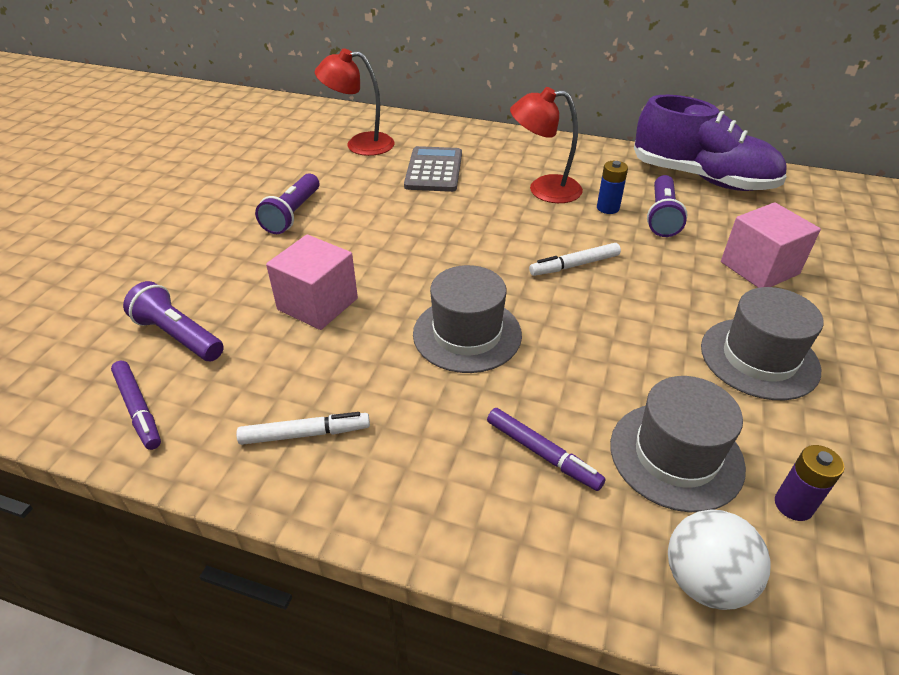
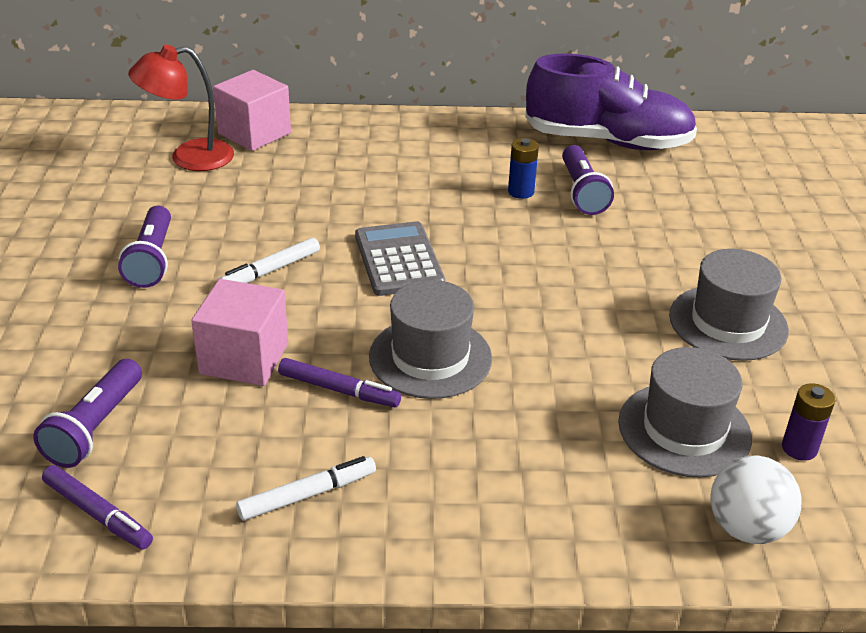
camera: 20 degrees left, 5 degrees down
(179, 336) = (95, 427): purple flashlight -> purple flashlight turned 90 degrees counterclockwise
(433, 170) = (300, 177): grey calculator -> grey calculator (398, 260)
(542, 454) = (560, 457): purple marker -> purple marker (339, 390)
(543, 189) = (440, 181): red lamp -> none
(574, 265) = (511, 262): white marker -> white marker (270, 271)
(759, 268) = (698, 232): pink cube -> pink cube (254, 133)

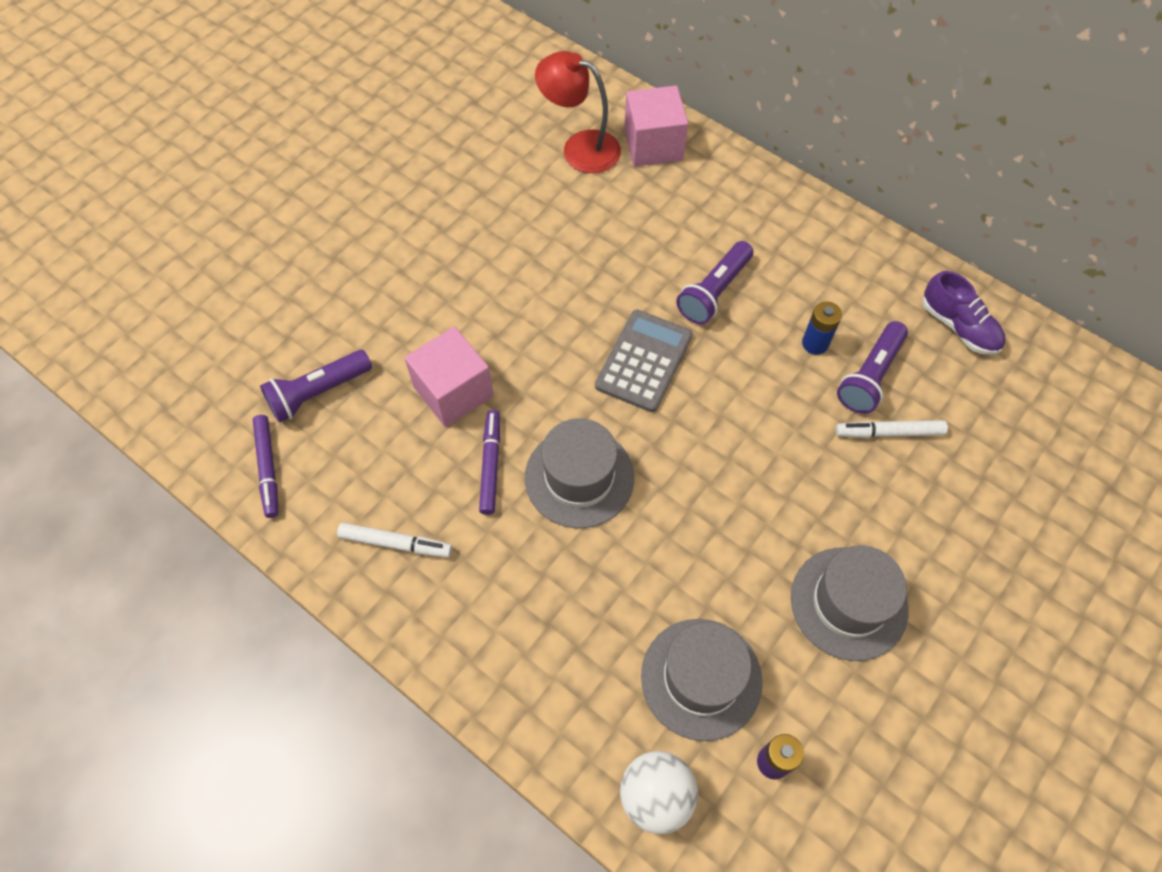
camera: 40 degrees right, 25 degrees up
(152, 259) = (468, 250): purple flashlight -> purple flashlight (714, 291)
(270, 271) = (540, 313): white marker -> white marker (889, 432)
(339, 390) = (490, 465): purple marker -> purple marker turned 150 degrees counterclockwise
(608, 141) = (958, 327): purple shoe -> purple shoe, size x0.52

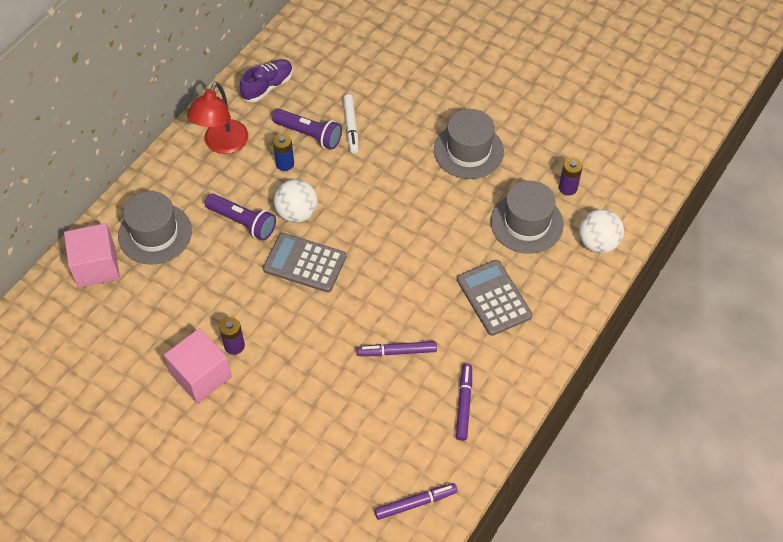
camera: 95 degrees left, 5 degrees down
(318, 392) = (346, 480): purple flashlight -> none
(396, 543) = (464, 404): white marker -> purple marker
(453, 391) = (339, 383): pink cube -> pink cube (201, 376)
(525, 280) = (234, 346): none -> purple battery
(563, 607) = (494, 298): none -> grey calculator
(579, 477) = (401, 296): grey hat -> grey hat (155, 233)
(580, 148) = (97, 319): red lamp -> red lamp (222, 144)
(728, 355) = (297, 213): none -> white ball

